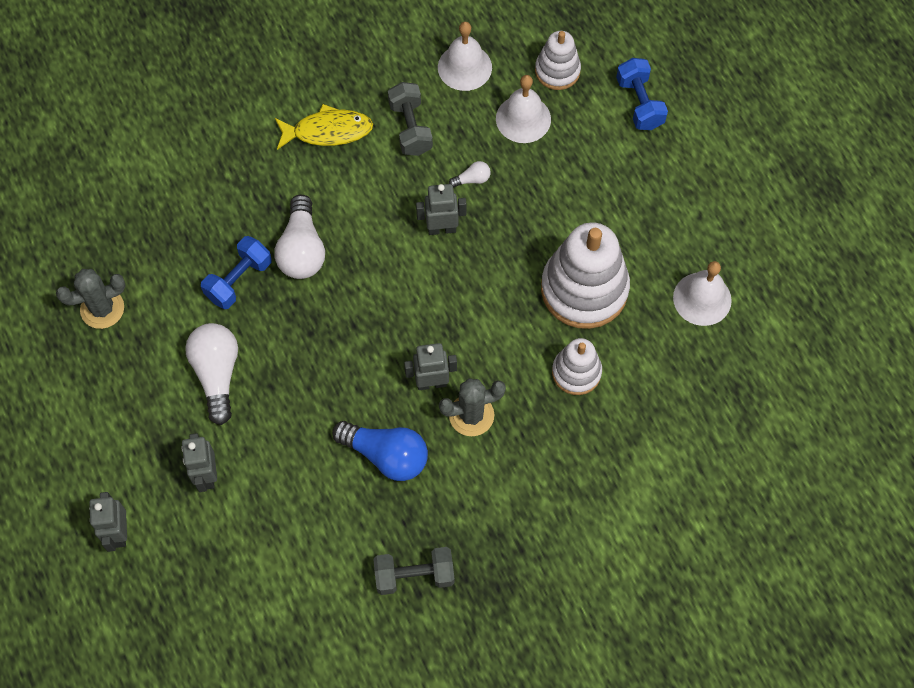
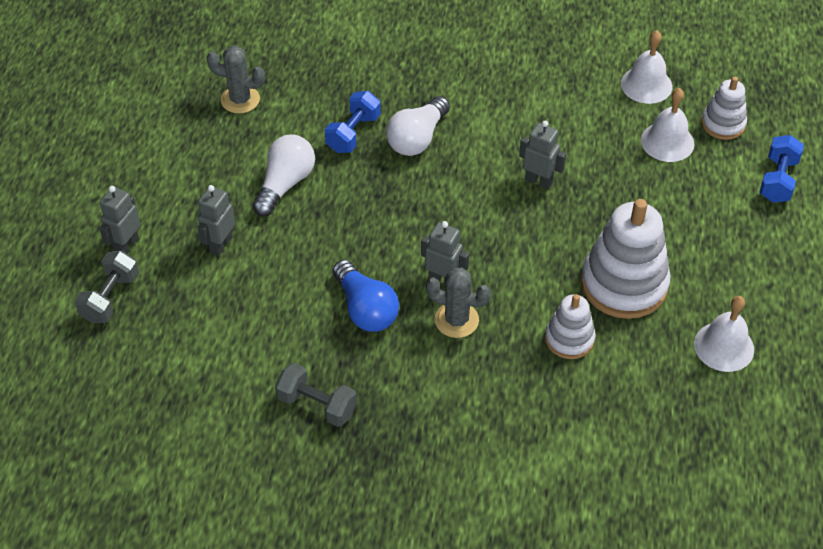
camera: 35 degrees right, 15 degrees down
(239, 280) = (353, 133): blue dumbbell -> blue dumbbell turned 45 degrees counterclockwise
(328, 131) = (502, 73): yellow fish -> none
(410, 128) = (569, 103): grey dumbbell -> grey dumbbell (110, 298)
(472, 179) = (591, 161): white light bulb -> none

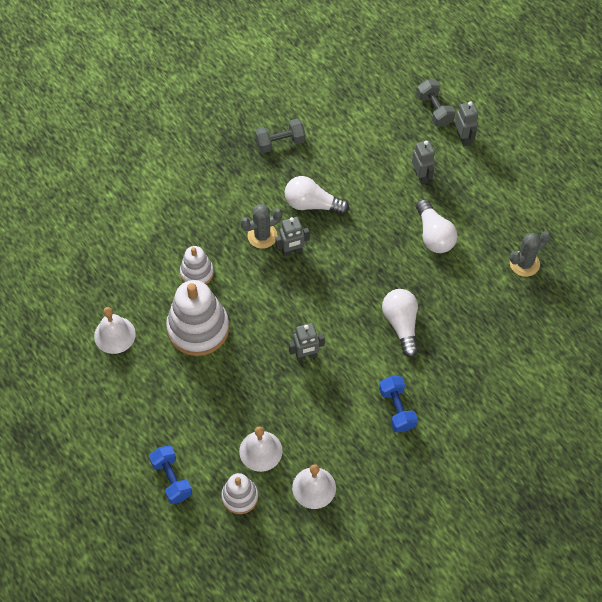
camera: 135 degrees right, 10 degrees up
(353, 133) = (439, 297): blue dumbbell -> blue dumbbell (397, 409)
(365, 309) = (312, 204): blue light bulb -> white light bulb

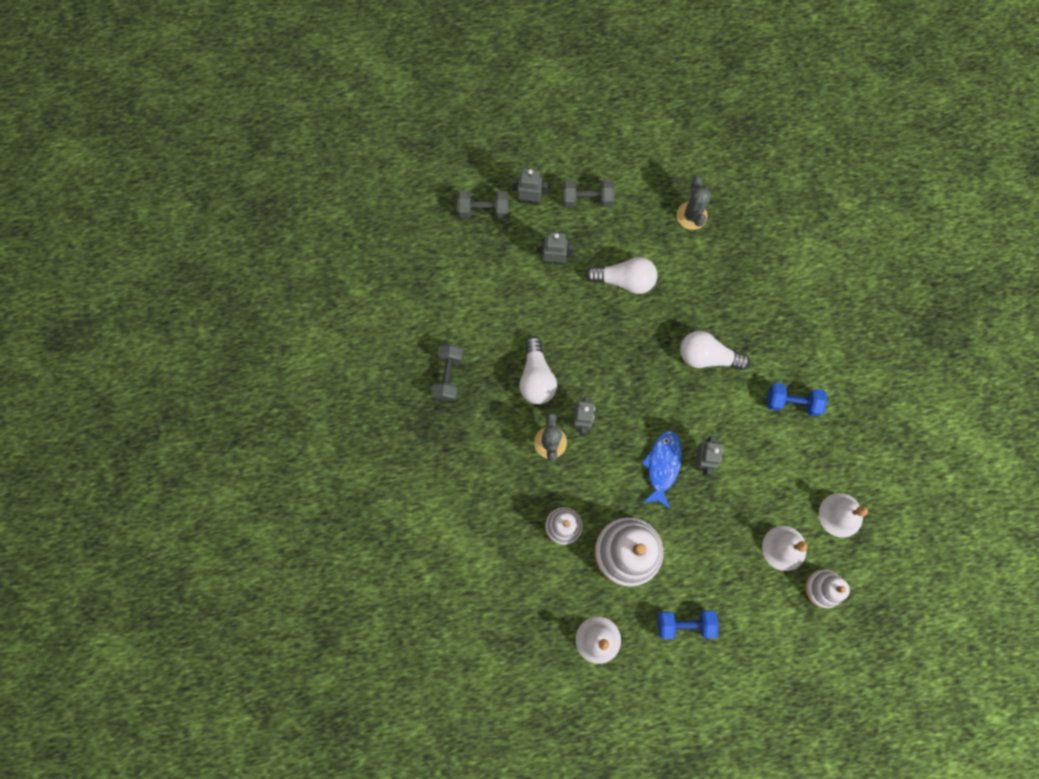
camera: 65 degrees left, 15 degrees up
(171, 479) = (779, 646): blue dumbbell -> blue dumbbell (684, 624)
(285, 327) = (662, 466): none -> blue fish
(312, 204) = (536, 377): white light bulb -> white light bulb turned 45 degrees counterclockwise
(490, 179) = (587, 199): none -> grey dumbbell

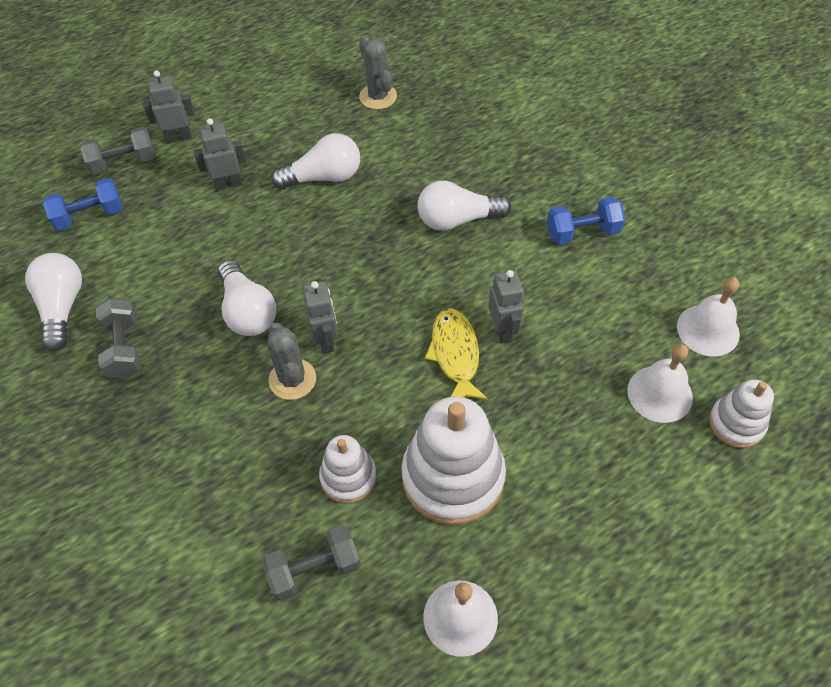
camera: 20 degrees left, 20 degrees down
(415, 326) = (62, 307): none -> white light bulb
(587, 199) = (249, 117): grey dumbbell -> grey dumbbell (314, 569)
(662, 466) = (455, 354): blue fish -> yellow fish
(684, 624) = (576, 543): blue dumbbell -> blue dumbbell (89, 216)

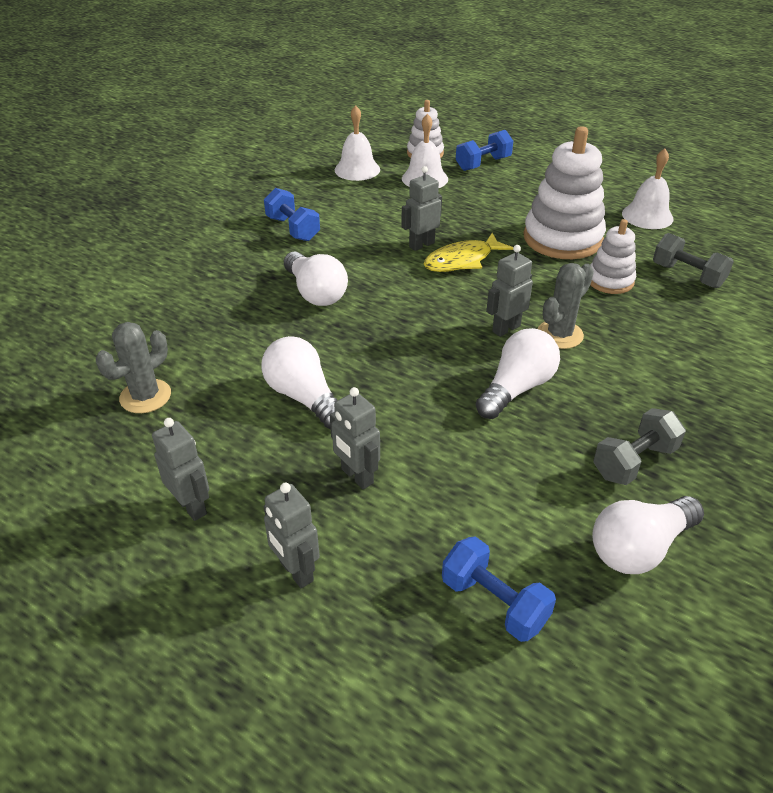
camera: 115 degrees left, 15 degrees down
(123, 163) = (377, 616): grey dumbbell -> none
(260, 103) = (192, 506): none -> grey robot
(683, 482) = (483, 164): none -> blue dumbbell

